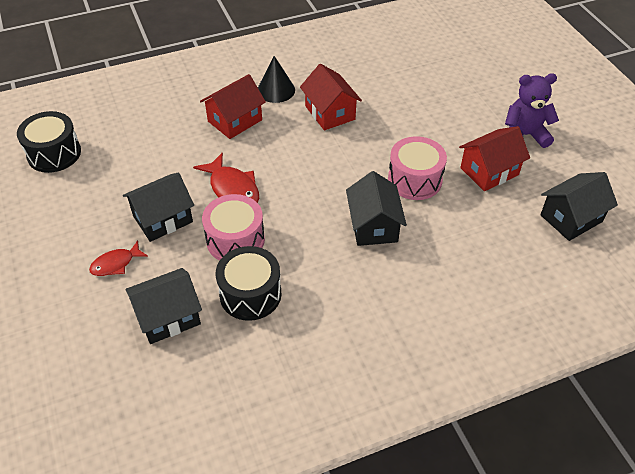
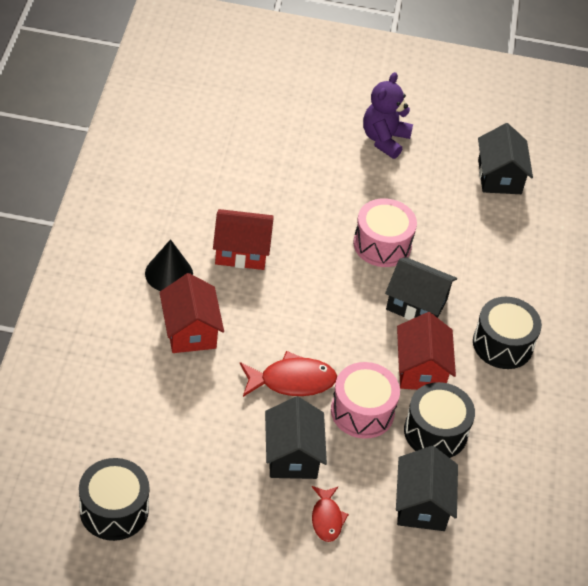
camera: 65 degrees left, 0 degrees up
(384, 300) = (502, 344): none -> black drum
(489, 171) = (410, 190): red house -> red house (421, 369)

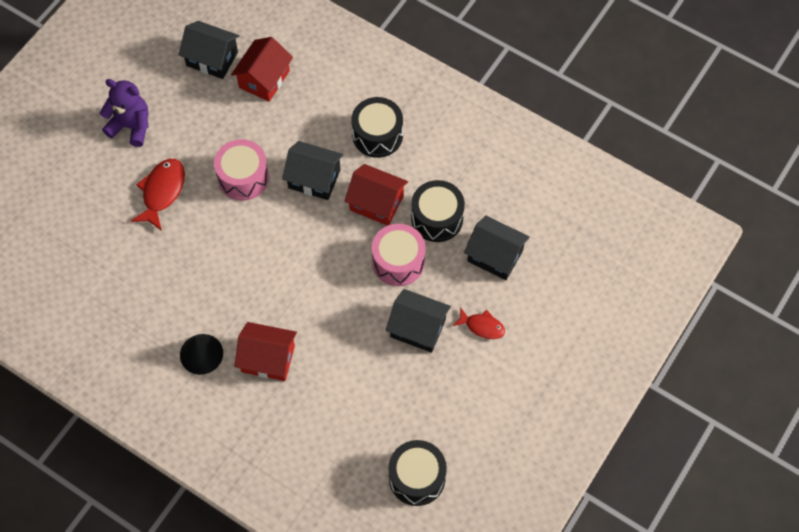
camera: 60 degrees left, 15 degrees up
(241, 251) = (202, 288): red house -> red house (264, 79)
(292, 381) = (349, 301): red fish -> red fish (162, 192)
(384, 139) = (131, 126): purple teddy bear -> purple teddy bear turned 150 degrees clockwise
(416, 304) = (314, 179): black house -> black house turned 60 degrees clockwise

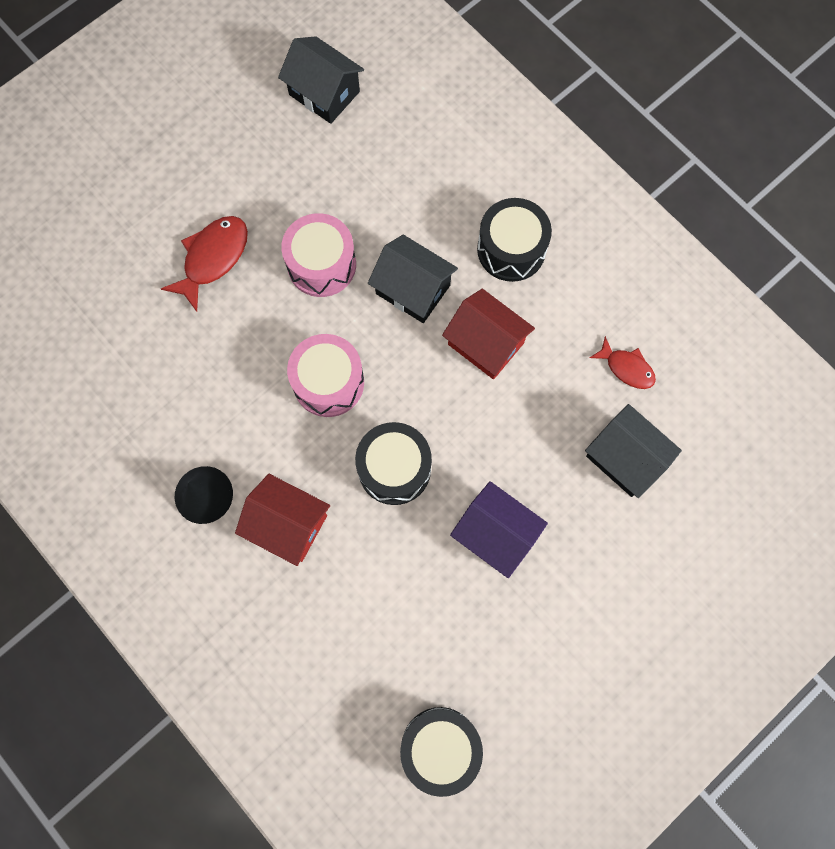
camera: 15 degrees right, 10 degrees up
(131, 126) = (197, 160): purple teddy bear -> none
(264, 79) = (383, 137): red house -> none
(398, 262) = (493, 433): pink drum -> pink drum (328, 382)
(418, 328) = (495, 534): black house -> purple house
(437, 218) = (560, 385): black drum -> black drum (394, 469)
(482, 326) = (582, 554): red fish -> red fish (626, 368)

